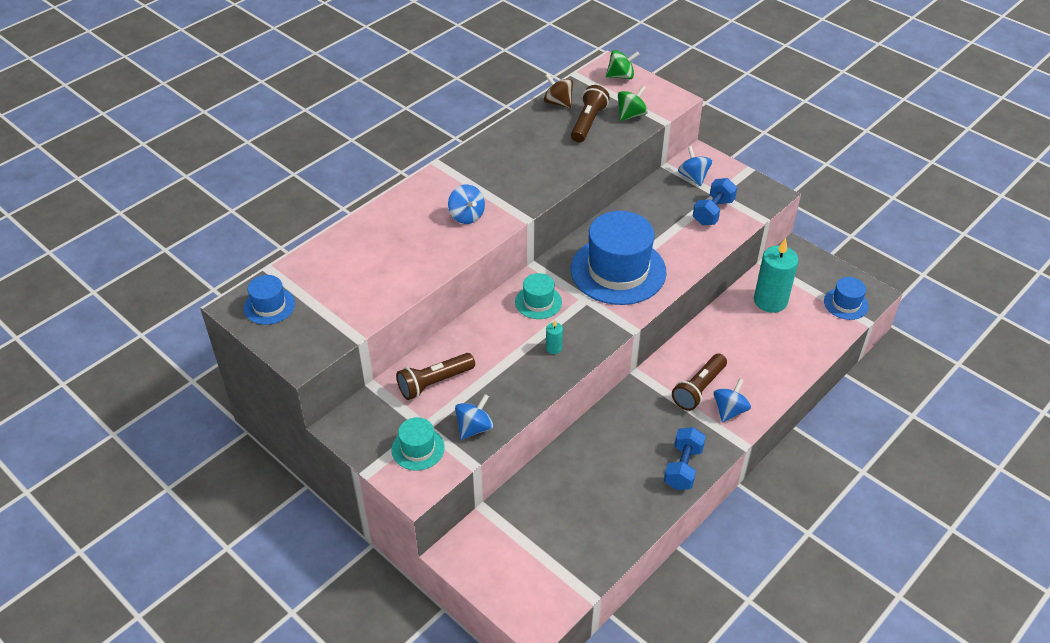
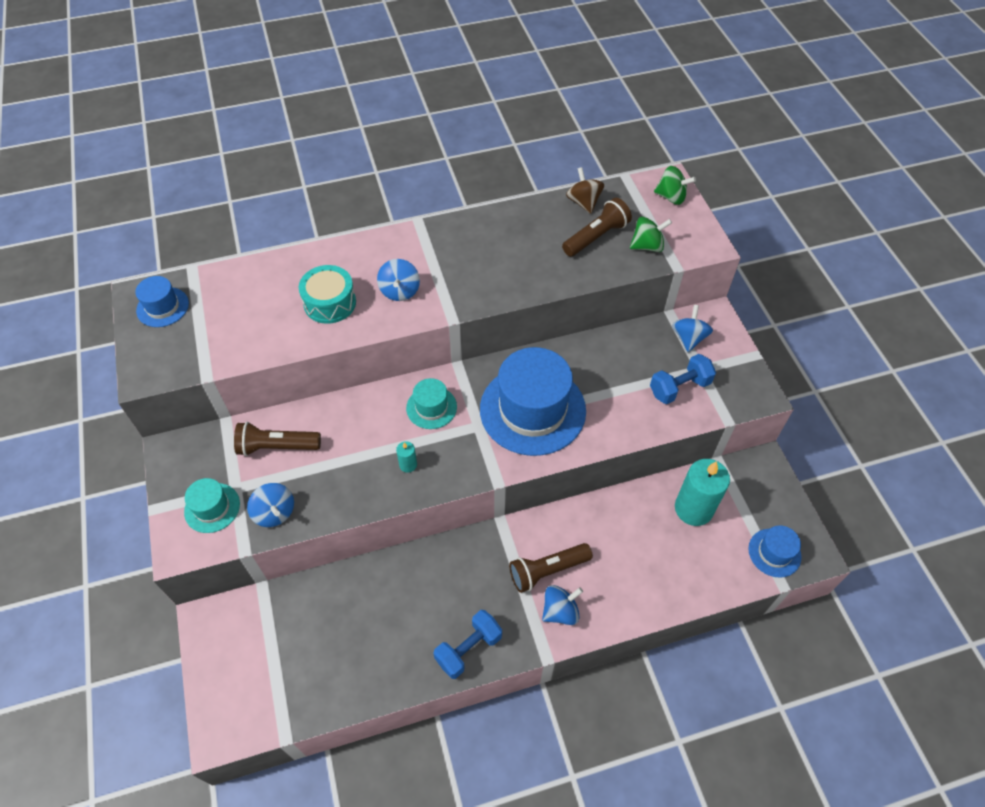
camera: 30 degrees right, 10 degrees up
(416, 246) = (330, 303): none -> turquoise drum
(474, 428) = (275, 512): blue spinning top -> blue spinning top turned 75 degrees clockwise

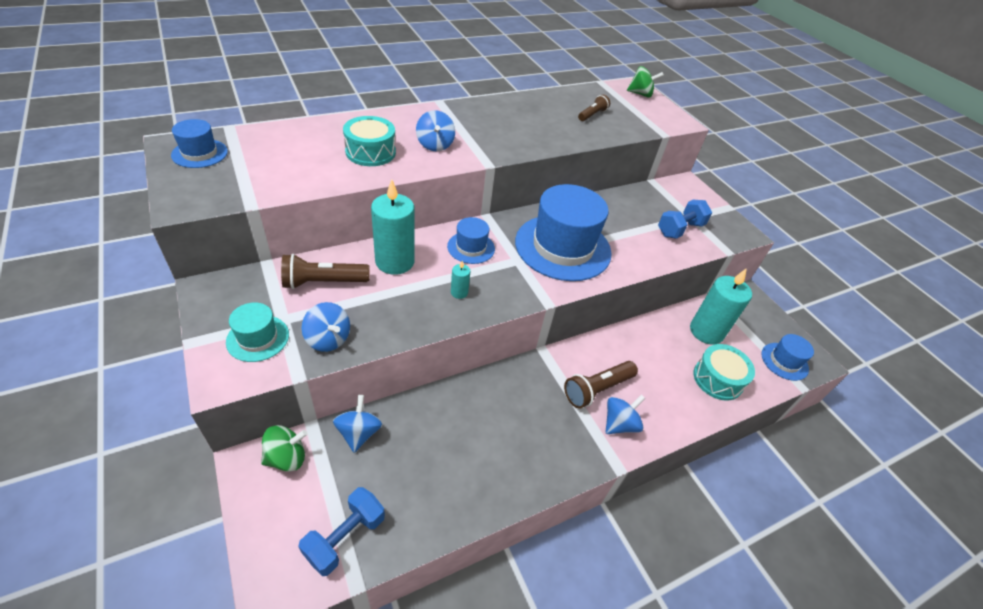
camera: 15 degrees left, 10 degrees down
(349, 423) = (395, 262): none -> turquoise candle
(431, 407) = (471, 247): turquoise hat -> blue hat
(468, 649) = (540, 467): blue dumbbell -> blue dumbbell (345, 537)
(583, 202) = (574, 95): brown spinning top -> none
(596, 237) = (592, 115): brown flashlight -> brown flashlight, size x0.63
(647, 246) = (635, 121): green spinning top -> green spinning top (287, 457)
(686, 569) = (718, 379): none -> turquoise drum
(688, 338) = (673, 197): blue spinning top -> blue spinning top (359, 433)

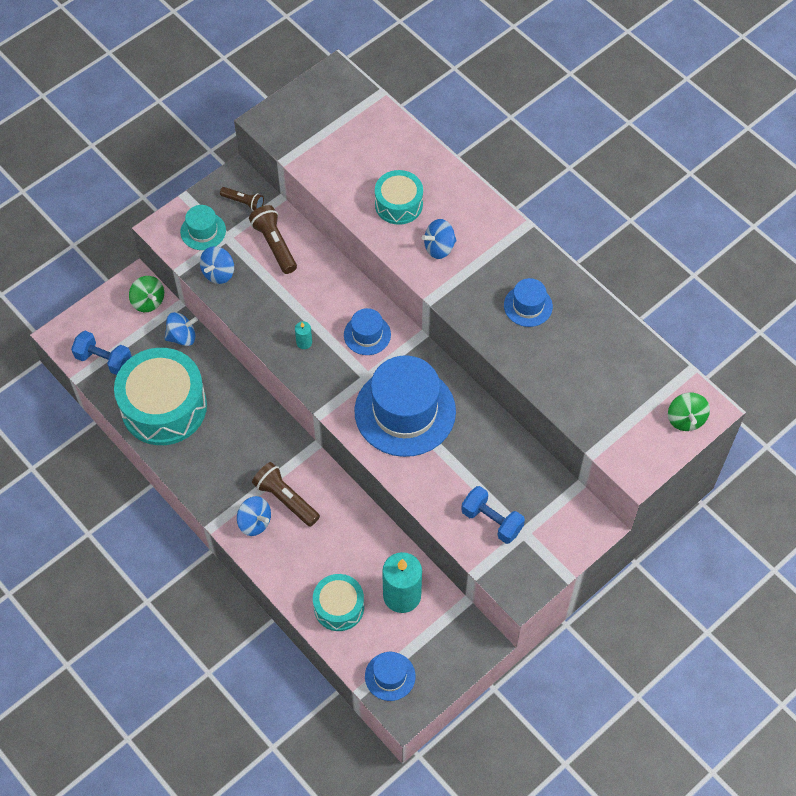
camera: 80 degrees right, 15 degrees up
(200, 153) = (332, 96): blue hat -> blue hat (528, 306)
(395, 262) = (321, 283): turquoise candle -> none
(447, 478) = (164, 407): none -> turquoise drum
(592, 115) = (592, 373): brown flashlight -> brown flashlight (243, 202)

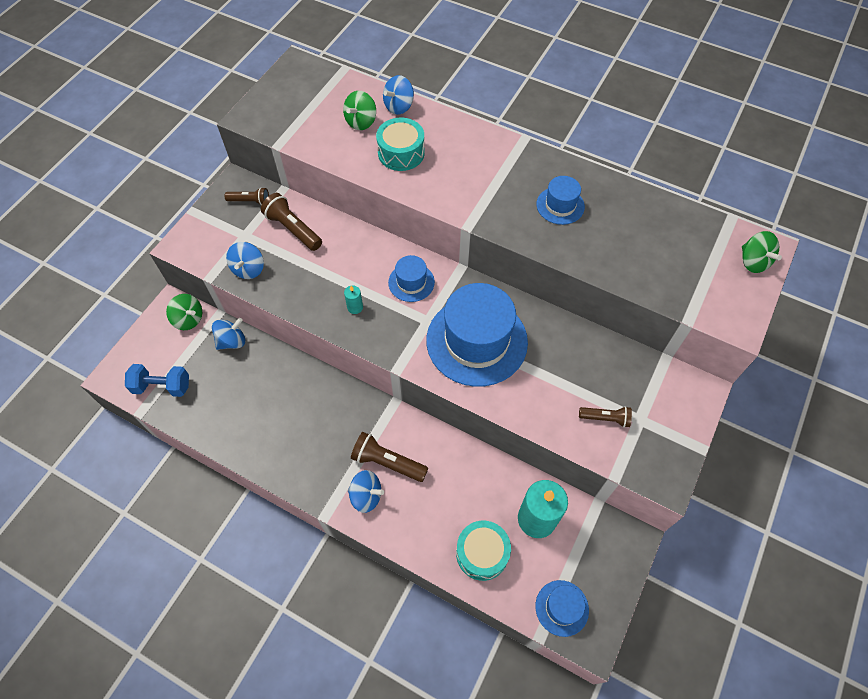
camera: 20 degrees left, 0 degrees up
(164, 407) = (236, 412): turquoise drum -> none
(203, 231) = (220, 236): turquoise hat -> none
(373, 159) = (361, 122): none -> green spinning top
(439, 247) = (455, 179): blue spinning top -> blue spinning top (399, 106)
(492, 521) = (605, 418): blue dumbbell -> brown flashlight

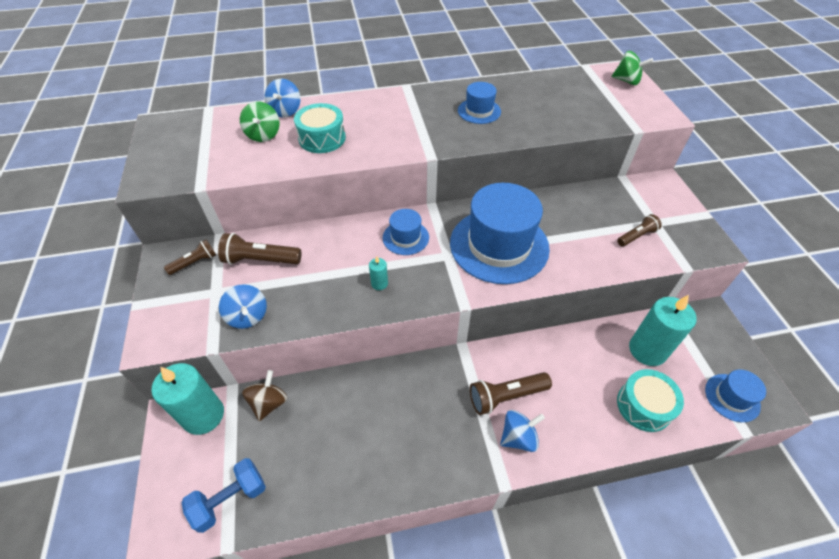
camera: 40 degrees left, 10 degrees down
(189, 319) = (203, 415): green spinning top -> turquoise candle
(232, 341) = (269, 403): blue spinning top -> brown spinning top

